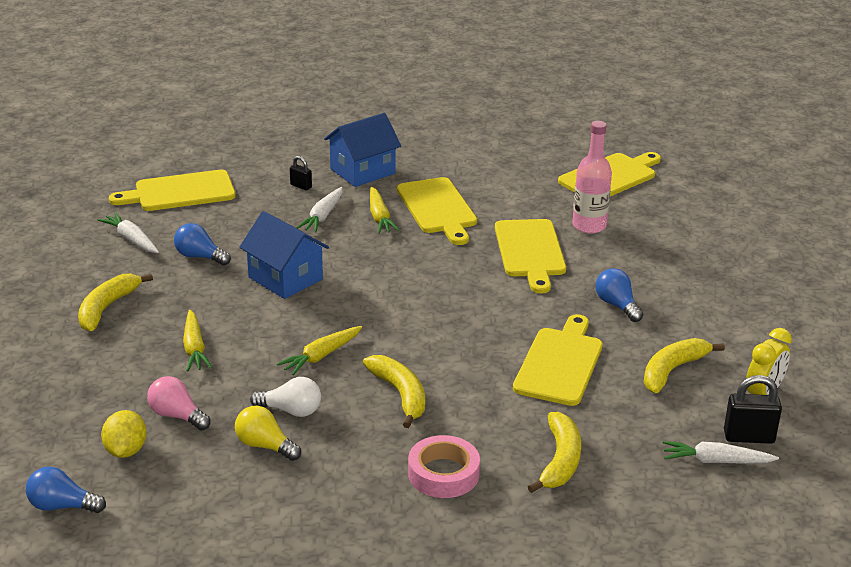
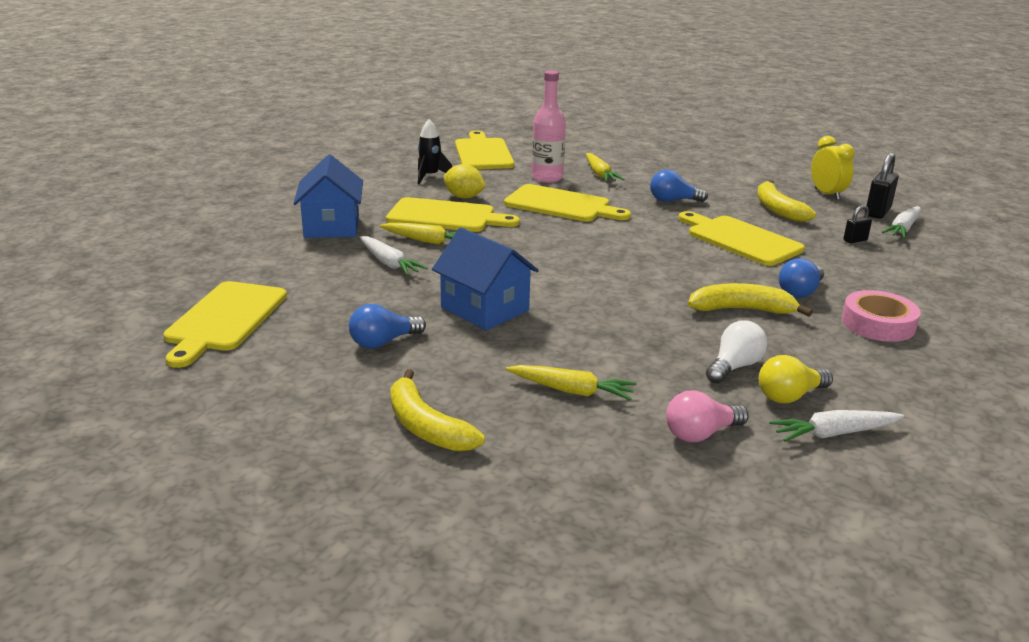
camera: 60 degrees left, 5 degrees down
(62, 506) = (850, 563): blue light bulb -> blue light bulb (800, 292)
(126, 450) = (752, 485): yellow lemon -> yellow lemon (464, 197)
(131, 239) = (287, 374): white carrot -> white carrot (833, 434)
(285, 278) = (485, 309): blue house -> blue house turned 60 degrees clockwise
(301, 186) = (315, 258): black padlock -> black padlock (855, 240)
(321, 356) = (647, 328): yellow carrot -> yellow carrot (600, 174)
(517, 173) = (430, 176): none -> black rocket
(560, 461) = (879, 276): yellow banana -> none

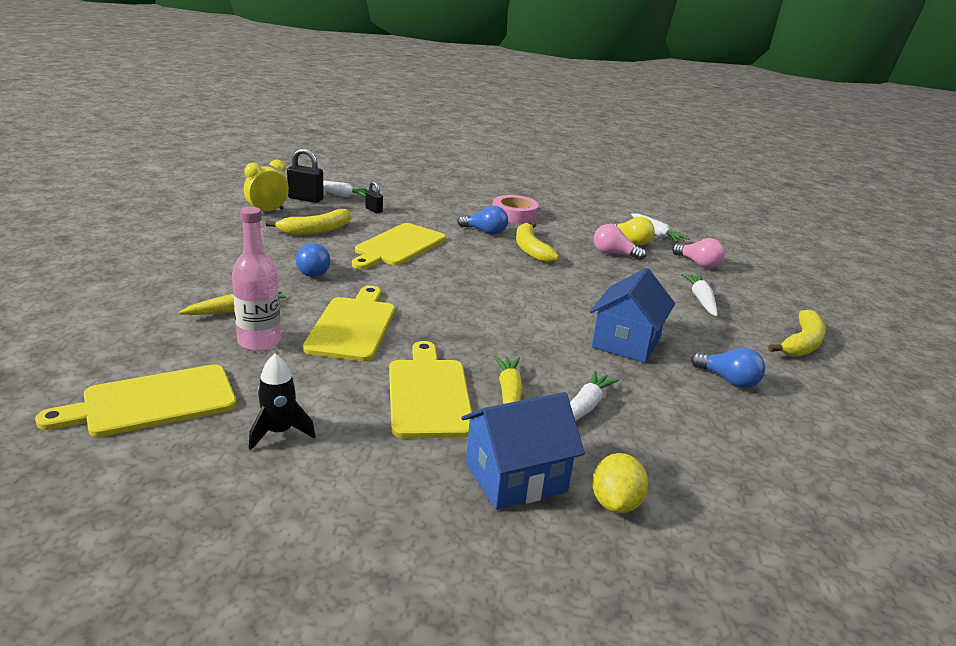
camera: 110 degrees left, 0 degrees up
(224, 319) = (798, 484): yellow cutting board -> none
(464, 197) = (355, 391): yellow lemon -> yellow lemon (615, 503)
(572, 391) = (701, 300): yellow carrot -> white carrot
(734, 367) = (614, 254): white light bulb -> pink light bulb

